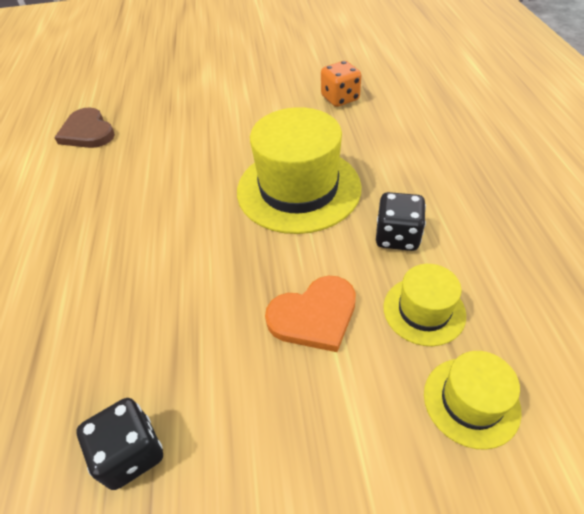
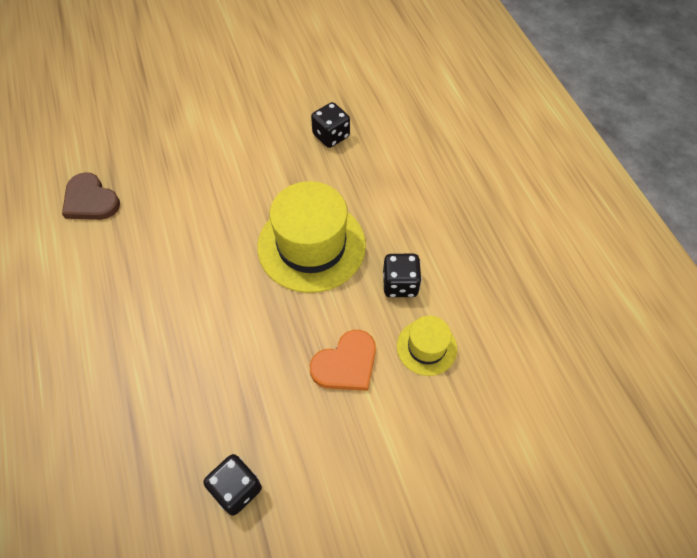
camera: 15 degrees left, 10 degrees up
(340, 98) = (331, 136): orange dice -> black dice
(471, 401) = (463, 411): yellow hat -> none

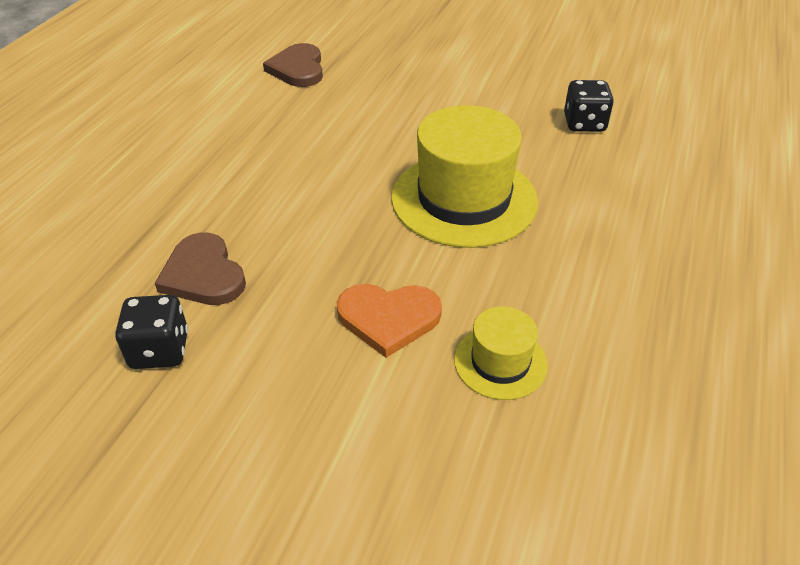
camera: 40 degrees right, 15 degrees down
(206, 417) = (203, 274): none -> brown heart
(400, 284) = (530, 285): black dice -> none

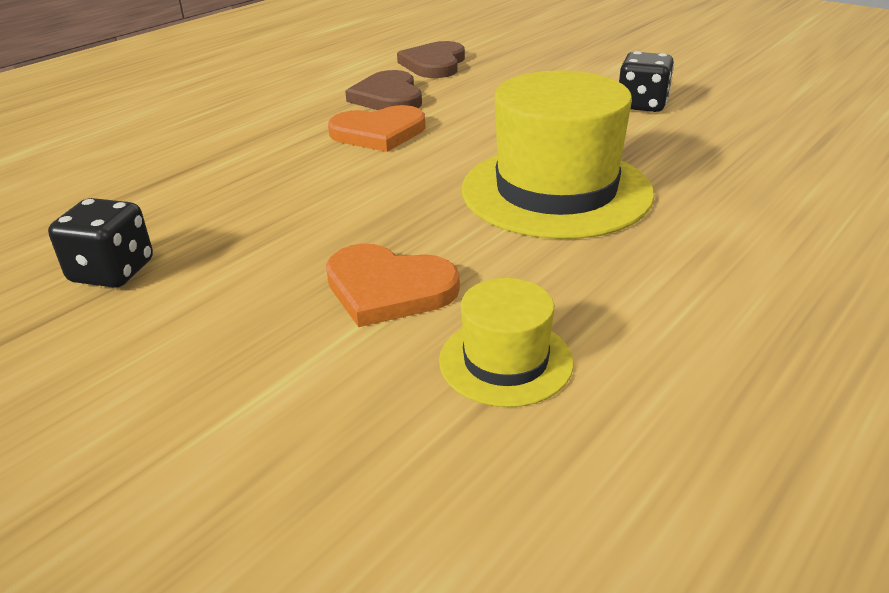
camera: 20 degrees right, 10 degrees down
(203, 274) = (210, 214): brown heart -> brown heart (388, 97)
(294, 159) = (379, 133): none -> orange heart
(584, 123) = (757, 142): black dice -> black dice (642, 105)

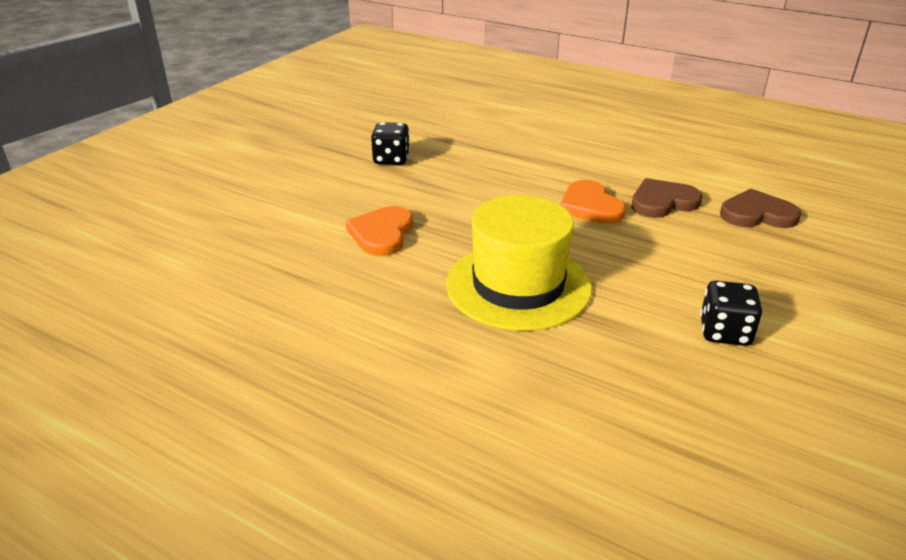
camera: 80 degrees right, 0 degrees up
(505, 361) = (316, 274): yellow hat -> none

